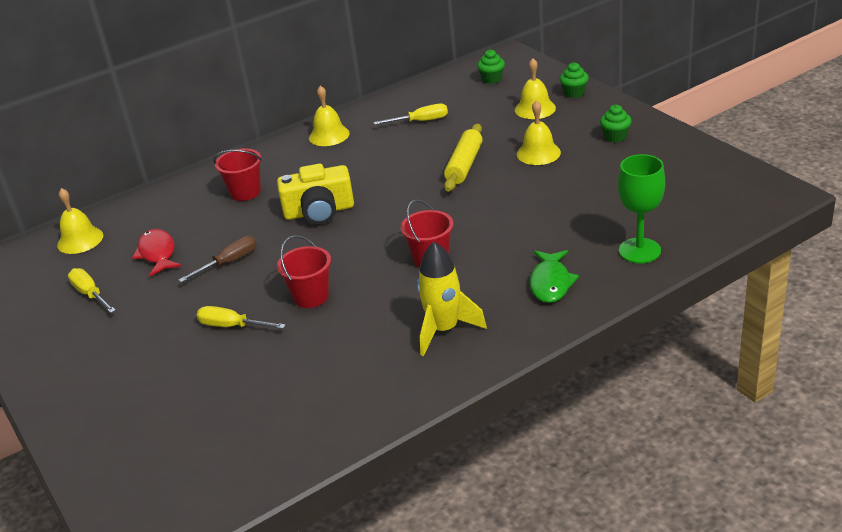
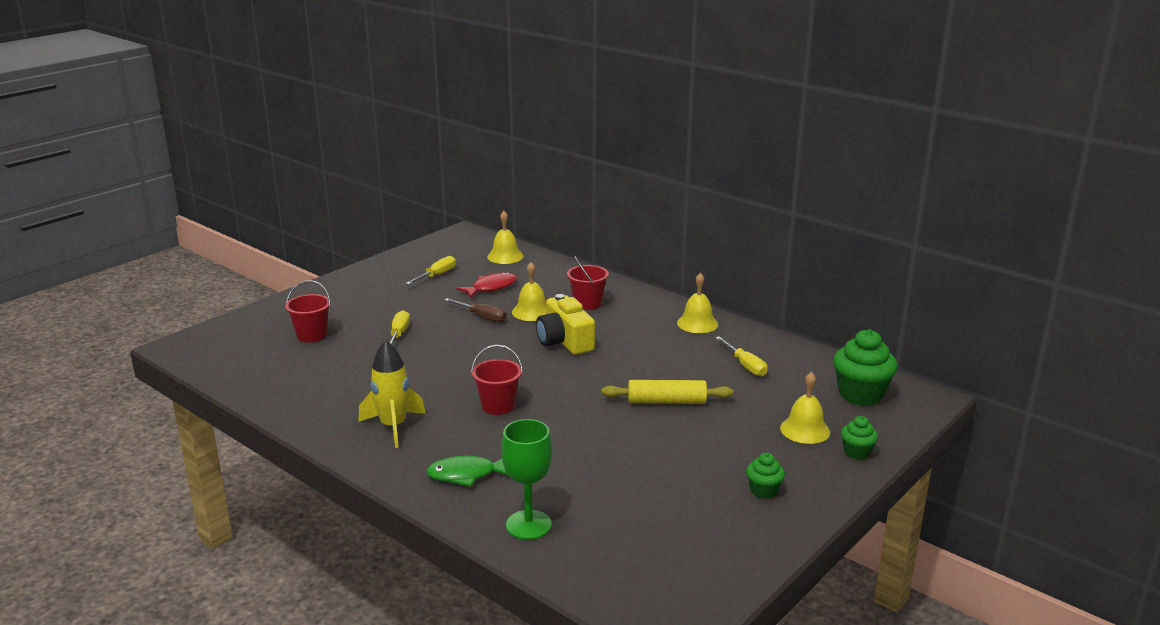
camera: 70 degrees right, 10 degrees down
(311, 296) = (438, 359): red bucket -> red bucket (311, 335)
(492, 79) = (860, 394): green cupcake -> green cupcake, size x1.87
(538, 153) = (706, 442): yellow bell -> yellow bell (532, 312)

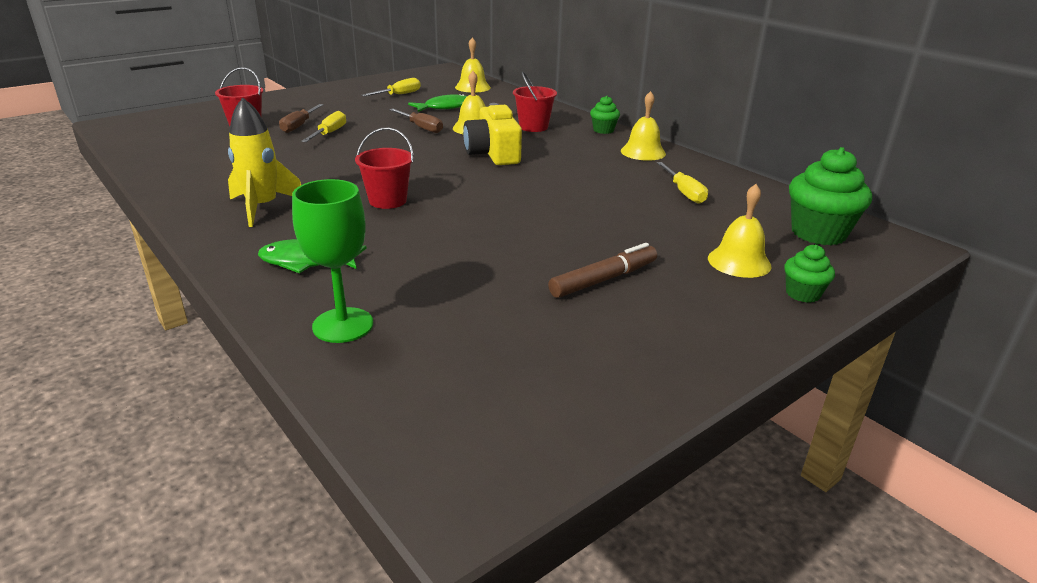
camera: 10 degrees right, 5 degrees up
(363, 328) = (299, 126): none -> brown screwdriver
(491, 287) = (444, 107): red fish -> green fish
(666, 401) = (579, 216): yellow rolling pin -> none
(707, 460) = (603, 279): none -> brown marker
(763, 491) = (665, 323): green cupcake -> green cupcake (603, 130)

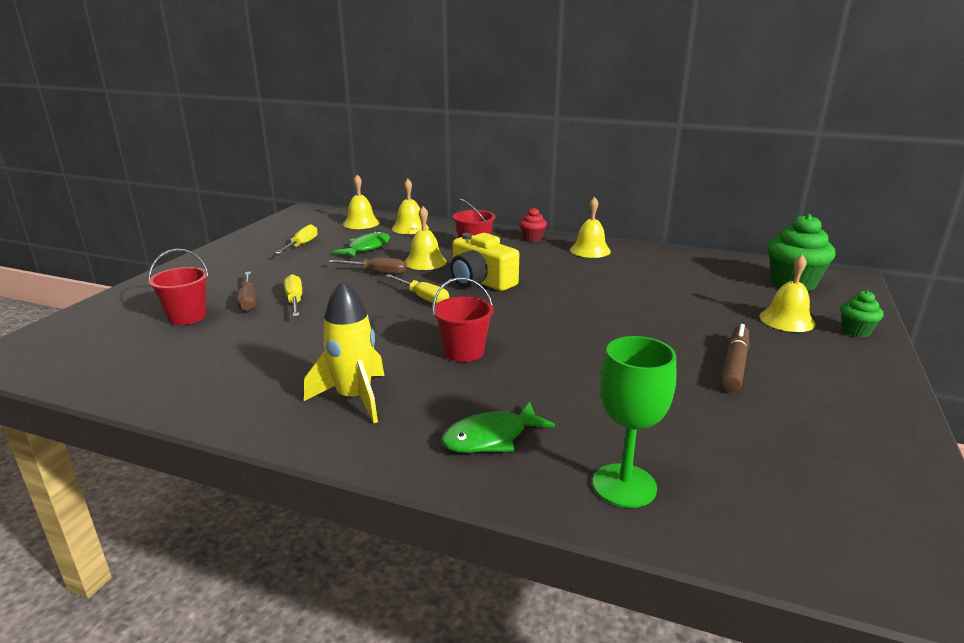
camera: 30 degrees left, 5 degrees down
(507, 99) = (410, 228): none -> yellow bell
(603, 130) = (532, 238): green cupcake -> red cupcake
(684, 192) = (669, 276): yellow screwdriver -> yellow screwdriver (423, 298)

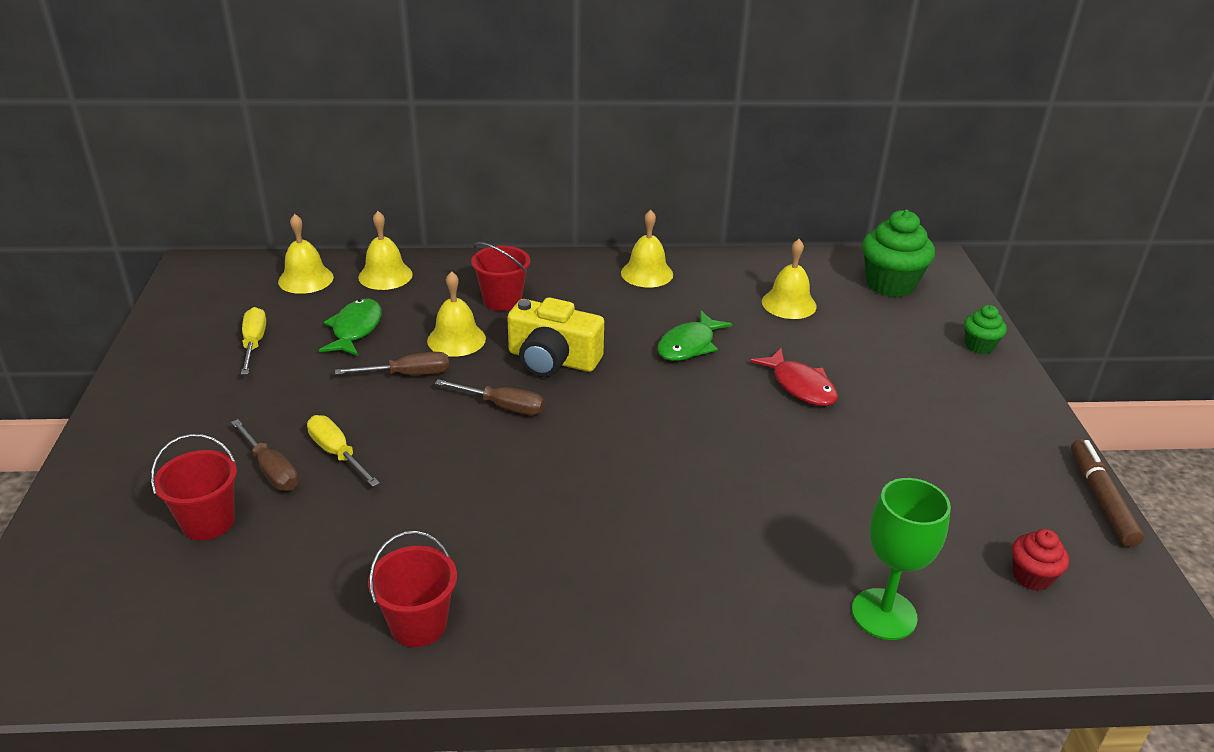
camera: 25 degrees left, 10 degrees up
(354, 398) = (543, 589): yellow rocket -> none
(423, 298) = (503, 406): yellow screwdriver -> brown screwdriver
(464, 352) = (615, 483): red bucket -> red bucket (418, 624)
(491, 437) = (727, 597): green fish -> green fish (689, 345)
(532, 238) = (563, 265): red cupcake -> red cupcake (1031, 577)
(664, 326) = (800, 386): none -> red fish
(734, 365) = (896, 425): brown marker -> brown marker (1100, 499)
(787, 320) = (911, 345): yellow bell -> yellow bell (789, 304)

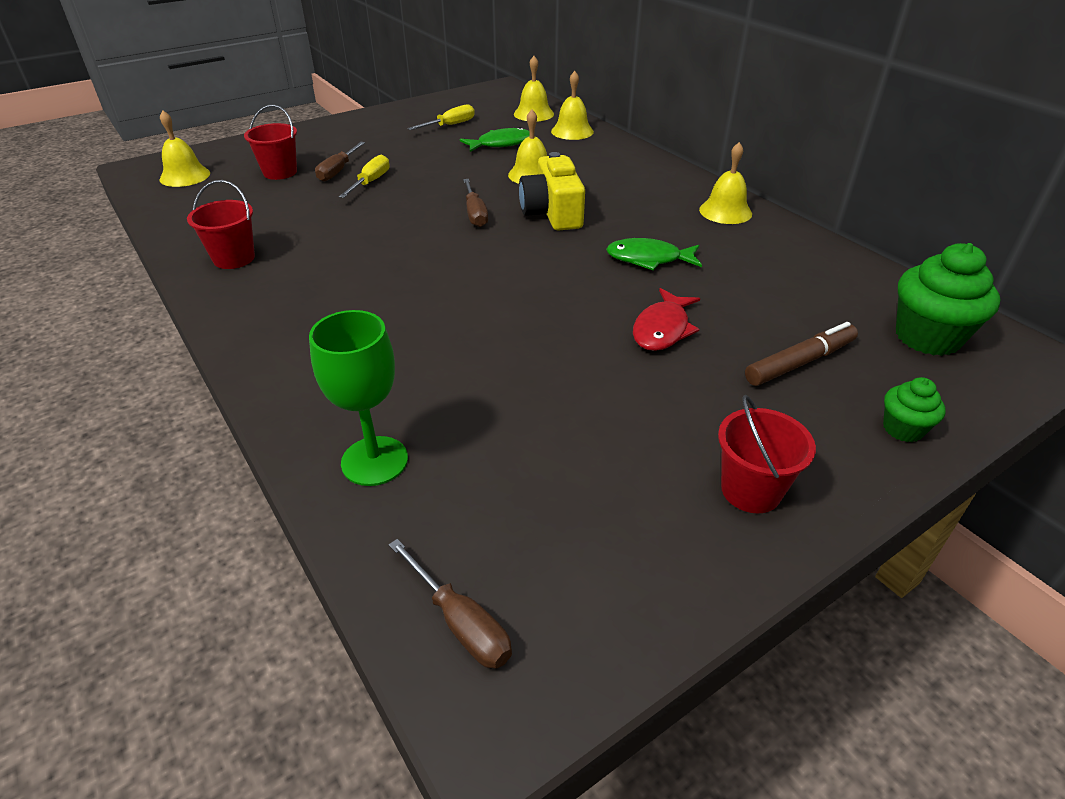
camera: 60 degrees right, 5 degrees up
(408, 374) = (473, 174): brown screwdriver -> brown screwdriver (460, 622)
(502, 300) = (600, 173): red bucket -> red bucket (750, 490)
(789, 304) = (789, 288): yellow bell -> yellow bell (185, 176)
(1031, 577) = (507, 559): red cupcake -> none
(1100, 499) = (710, 600): brown marker -> brown marker (799, 362)

